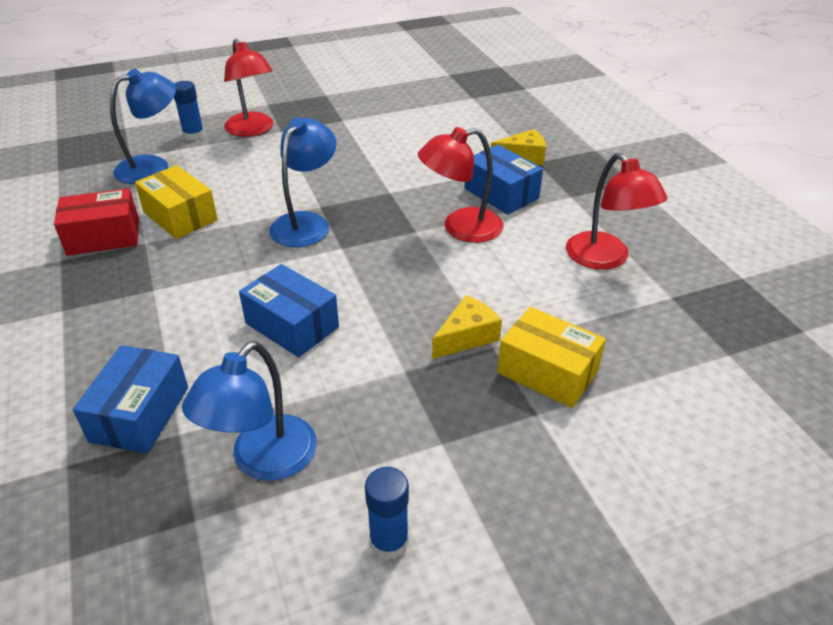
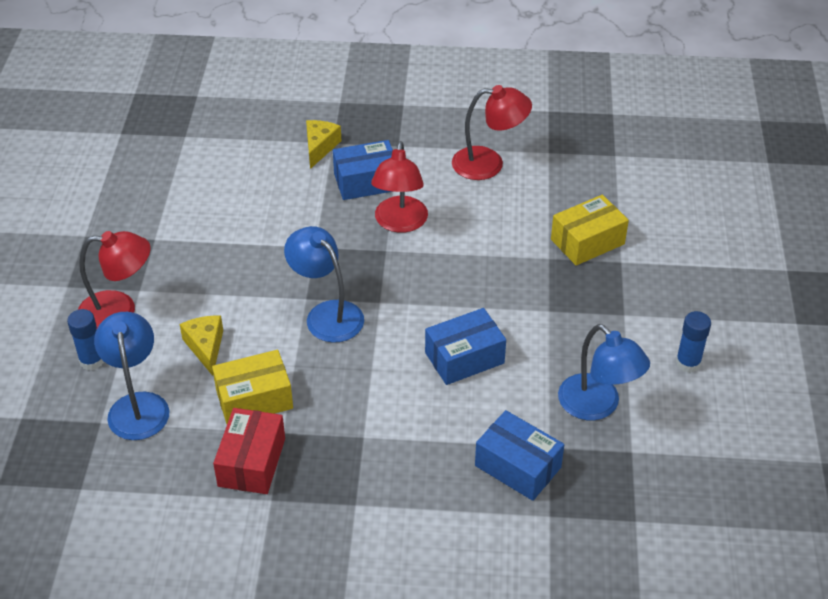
camera: 65 degrees left, 5 degrees up
(467, 336) = (531, 267): yellow cheese -> yellow cheese (205, 347)

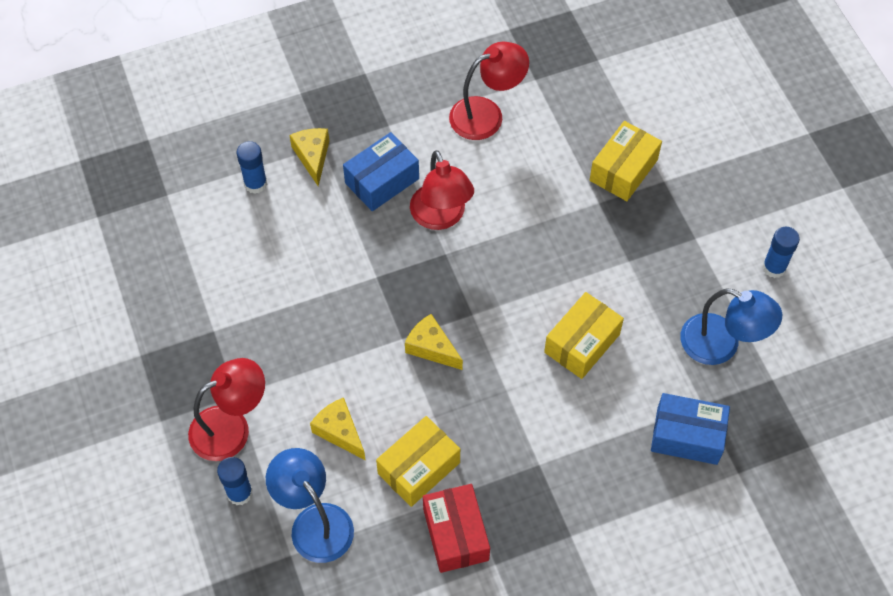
camera: 25 degrees left, 15 degrees up
(260, 151) = (255, 184): none -> blue glue stick
(327, 314) = (431, 348): blue lamp -> yellow cheese
(464, 358) = (582, 343): blue box -> yellow box

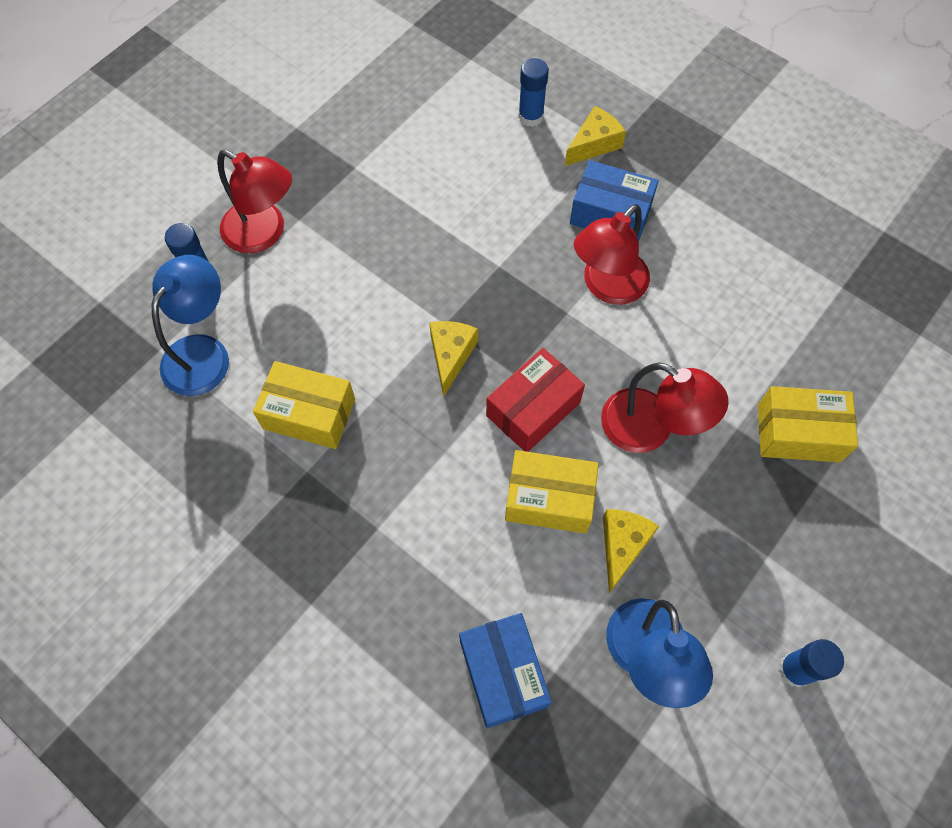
camera: 60 degrees right, 5 degrees up
(339, 432) = (309, 323): yellow cheese -> yellow cheese (622, 546)
(455, 534) = (253, 486): red box -> red box (533, 409)
(486, 114) = (761, 264): red lamp -> red lamp (650, 429)

